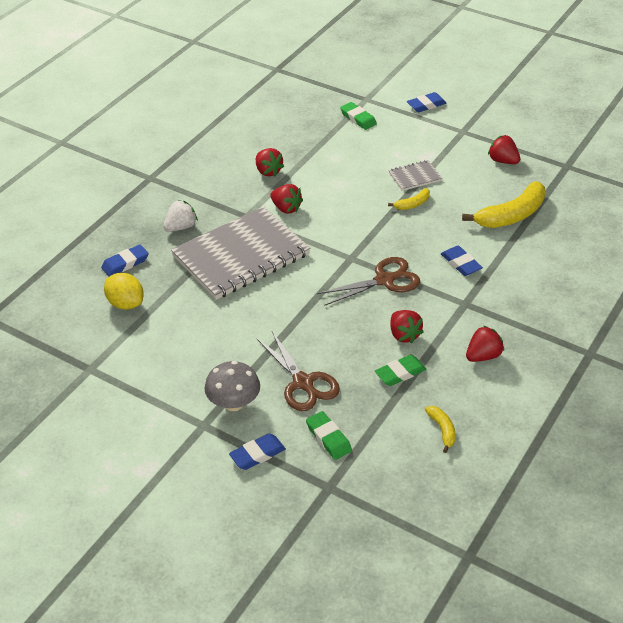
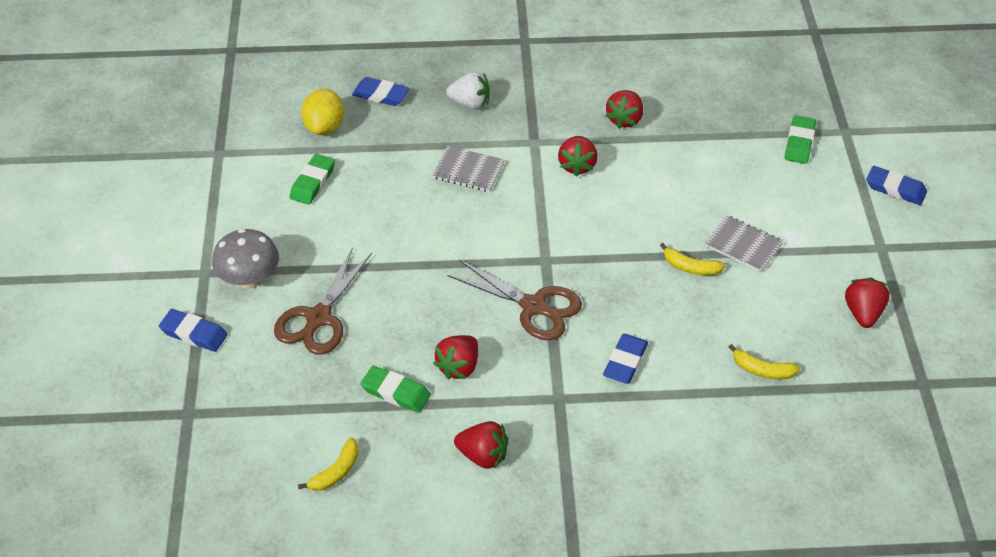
camera: 55 degrees right, 5 degrees up
(241, 255) = (468, 170): grey notebook -> grey notebook, size x0.43
(328, 438) = (255, 378): green eraser -> green eraser (313, 182)
(511, 215) = (762, 370): yellow banana -> yellow banana, size x0.49

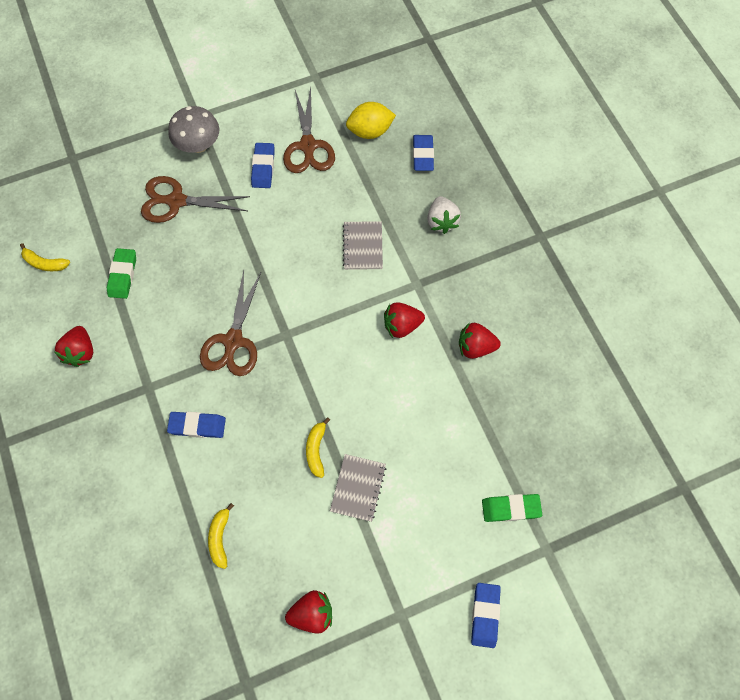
camera: 70 degrees right, 20 degrees up
(194, 333) = (139, 133): blue eraser -> blue eraser (263, 167)
(313, 182) = (308, 146): green eraser -> brown scissors
(458, 367) = (158, 308): red strawberry -> none

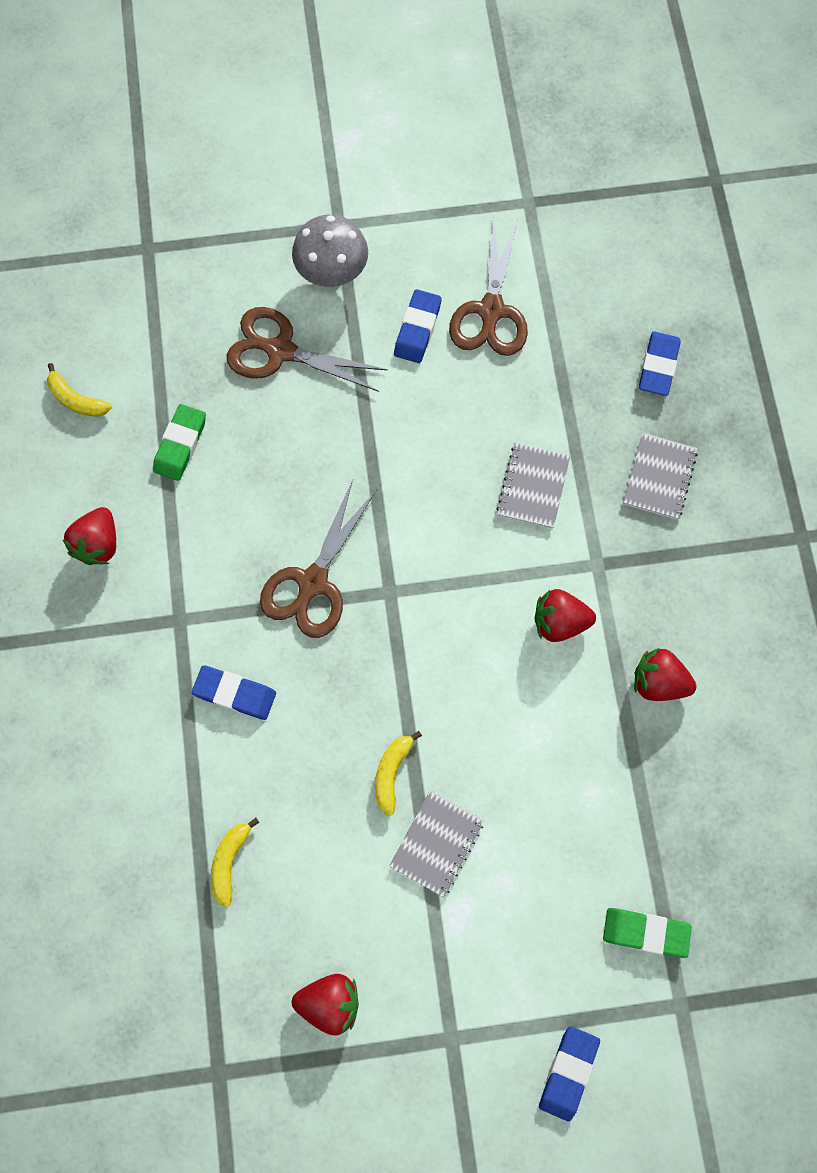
camera: 15 degrees right, 5 degrees up
(370, 131) = (589, 309): yellow lemon -> none
(441, 221) = (659, 477): white strawberry -> grey notebook

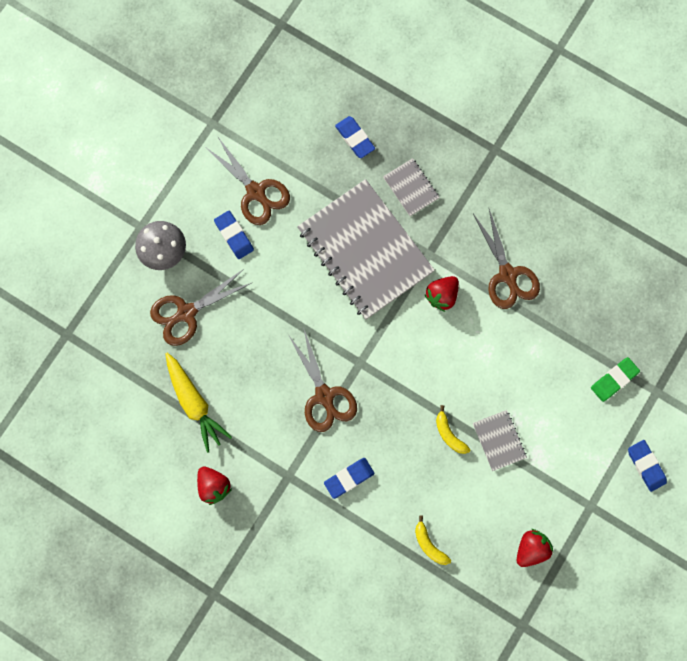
camera: 50 degrees left, 5 degrees up
(76, 399) = (123, 437): yellow banana -> none
(180, 444) = (195, 403): green eraser -> yellow carrot
(533, 487) = (365, 250): grey notebook -> grey notebook, size x2.35
(658, 681) = (507, 275): red strawberry -> brown scissors

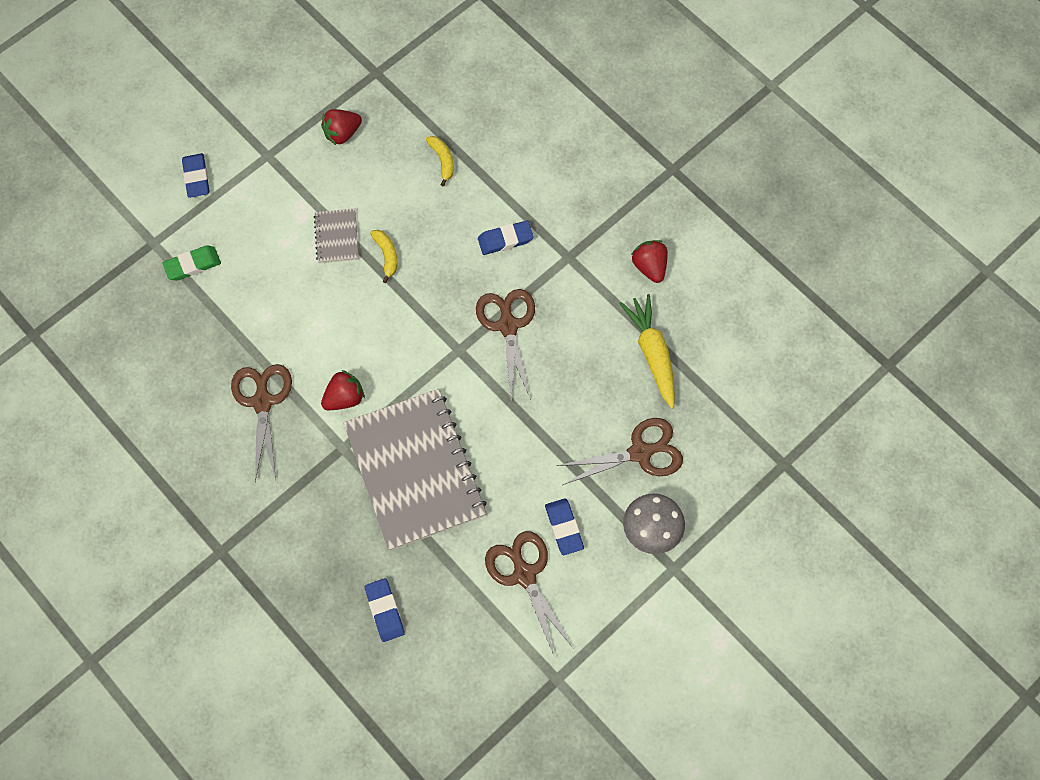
camera: 165 degrees left, 10 degrees down
(411, 188) = (337, 530): grey notebook -> none

